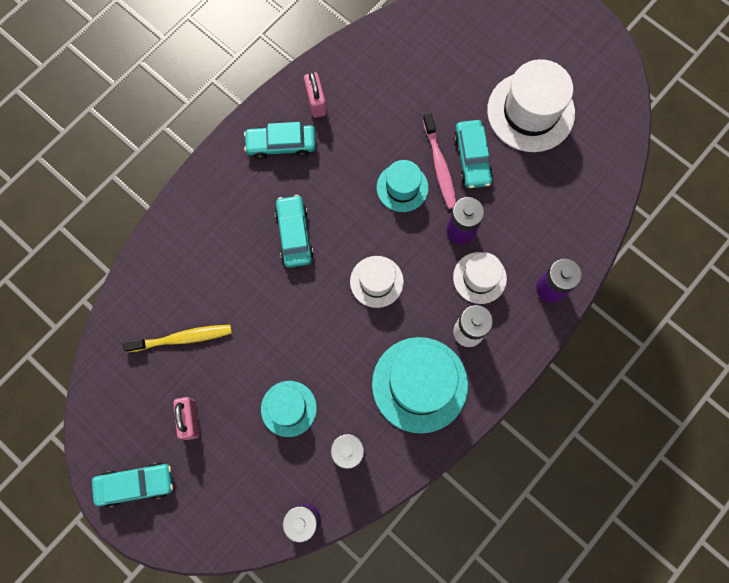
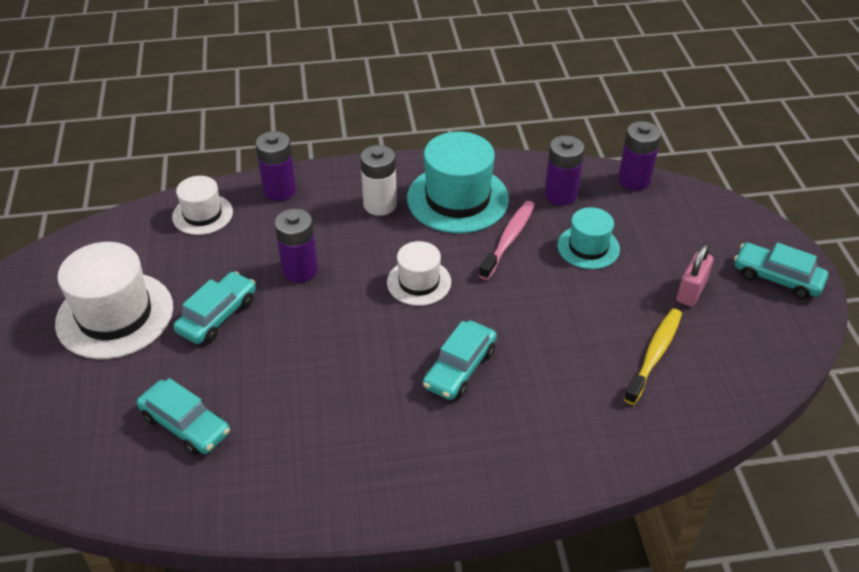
camera: 140 degrees left, 30 degrees down
(182, 338) = (654, 355): yellow toothbrush -> yellow toothbrush turned 90 degrees clockwise
(281, 144) = (390, 463): turquoise car -> turquoise car (185, 425)
(316, 102) = (304, 481): pink padlock -> none
(402, 187) = (311, 336): turquoise hat -> none
(439, 165) = (254, 330): pink toothbrush -> pink toothbrush (508, 239)
(479, 278) = (326, 230): white hat -> white hat (202, 214)

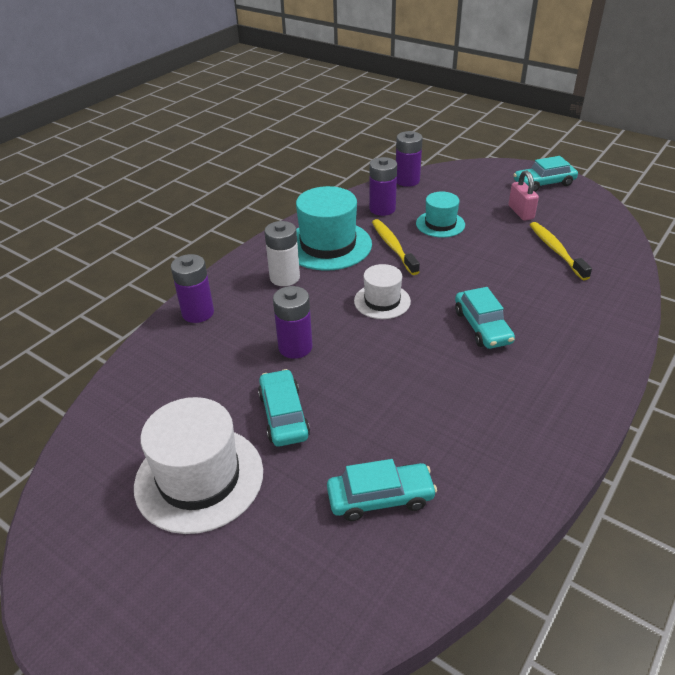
camera: 45 degrees left, 5 degrees down
(202, 214) = (160, 365): white hat -> none
(508, 239) = (393, 247): pink toothbrush -> yellow toothbrush

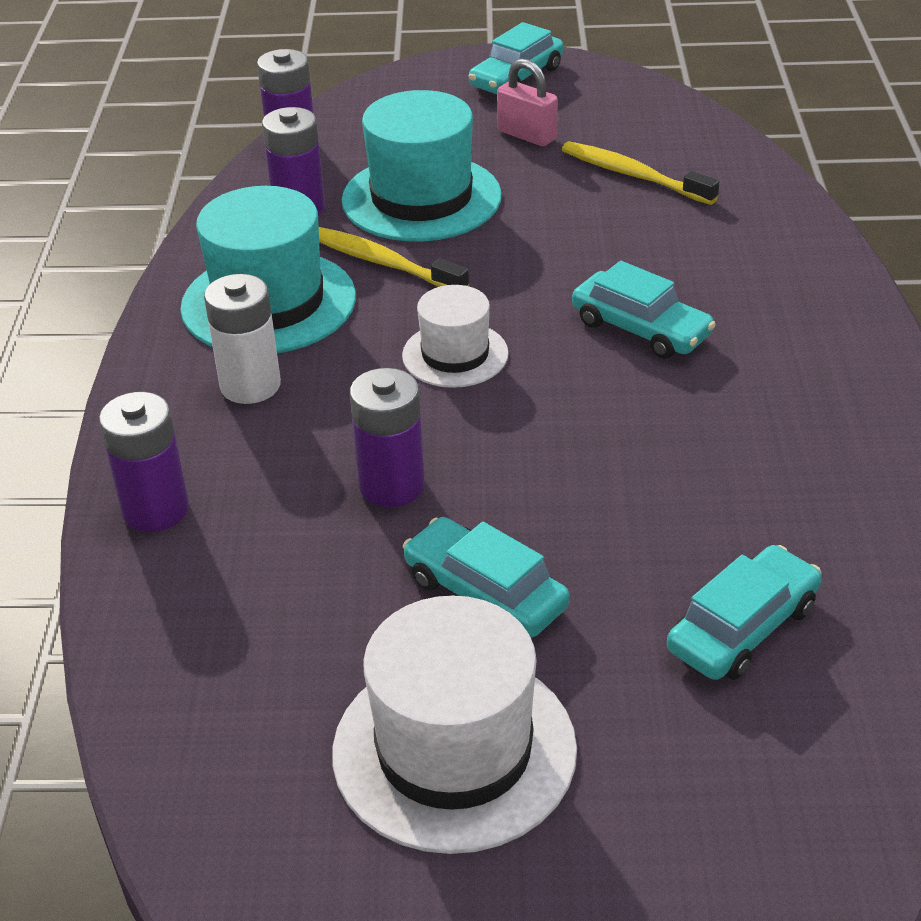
camera: 35 degrees left, 0 degrees up
(440, 224) = (421, 198): turquoise hat -> turquoise hat, size x1.73

